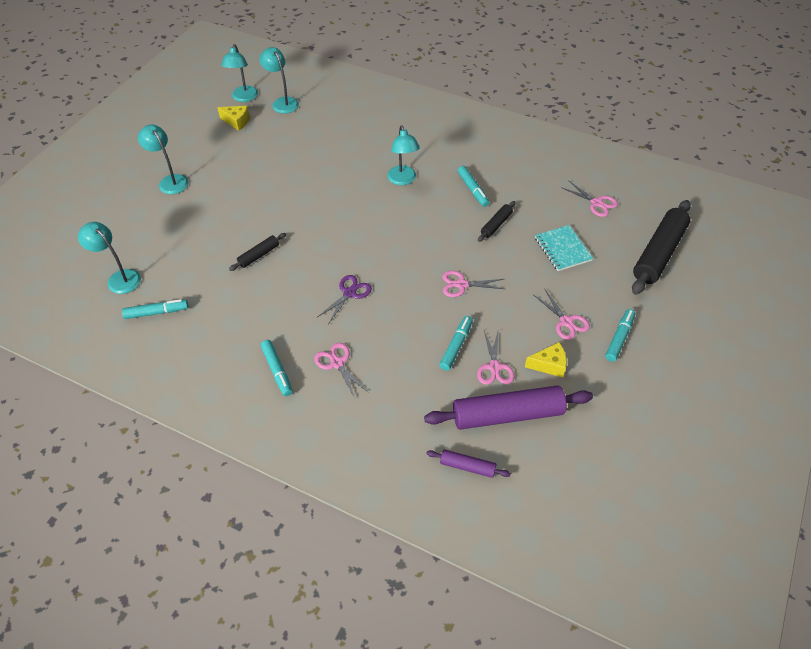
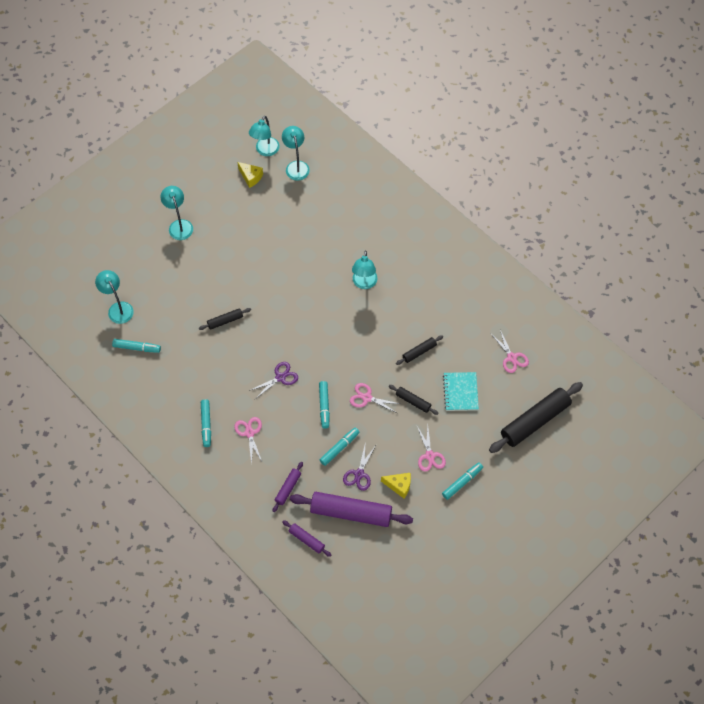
camera: 20 degrees right, 10 degrees up
(414, 411) = (288, 488): none -> purple rolling pin
(473, 190) = (416, 311): turquoise marker -> turquoise marker (324, 406)
(494, 367) = (359, 474): pink scissors -> purple scissors
(516, 273) = (413, 401): none -> black rolling pin

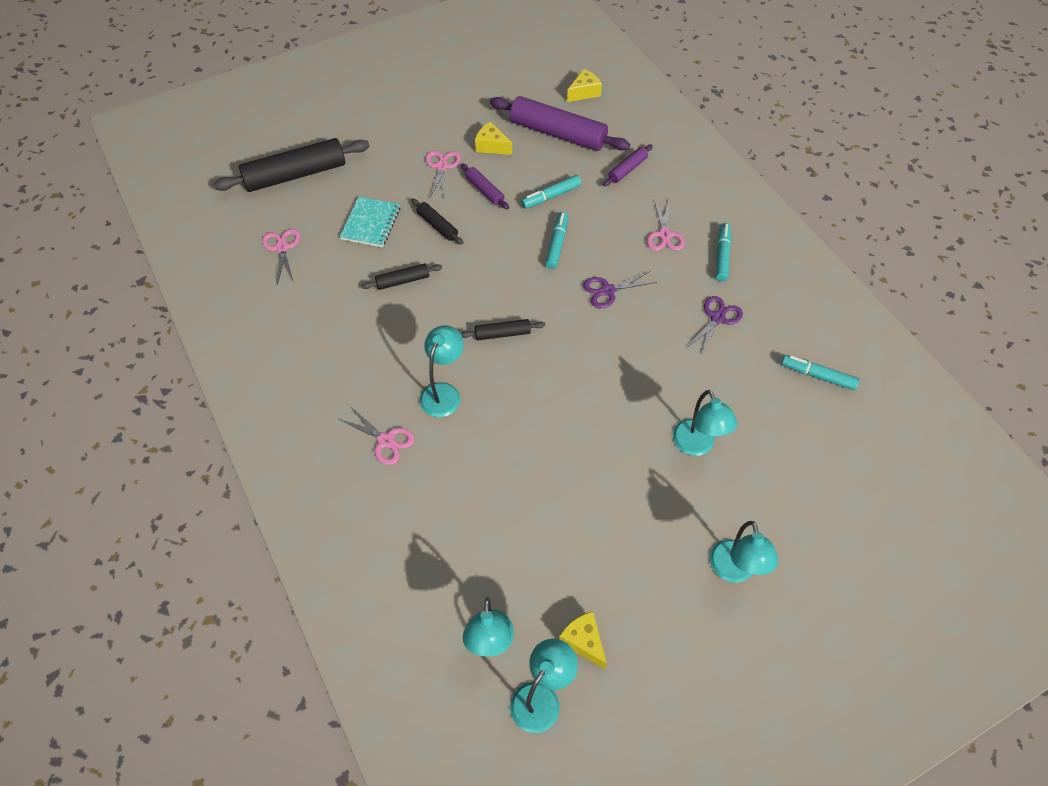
camera: 165 degrees left, 5 degrees down
(118, 308) = (848, 443): turquoise lamp -> turquoise lamp (697, 446)
(225, 321) = (675, 385): black rolling pin -> black rolling pin (502, 334)
(306, 540) = (617, 120): purple rolling pin -> purple rolling pin (484, 190)
(341, 565) = (584, 92): none -> yellow cheese
(359, 474) = (535, 166): purple scissors -> purple scissors (717, 318)
(367, 398) = (496, 242): pink scissors -> pink scissors (385, 440)
(462, 482) = (415, 135): turquoise marker -> none

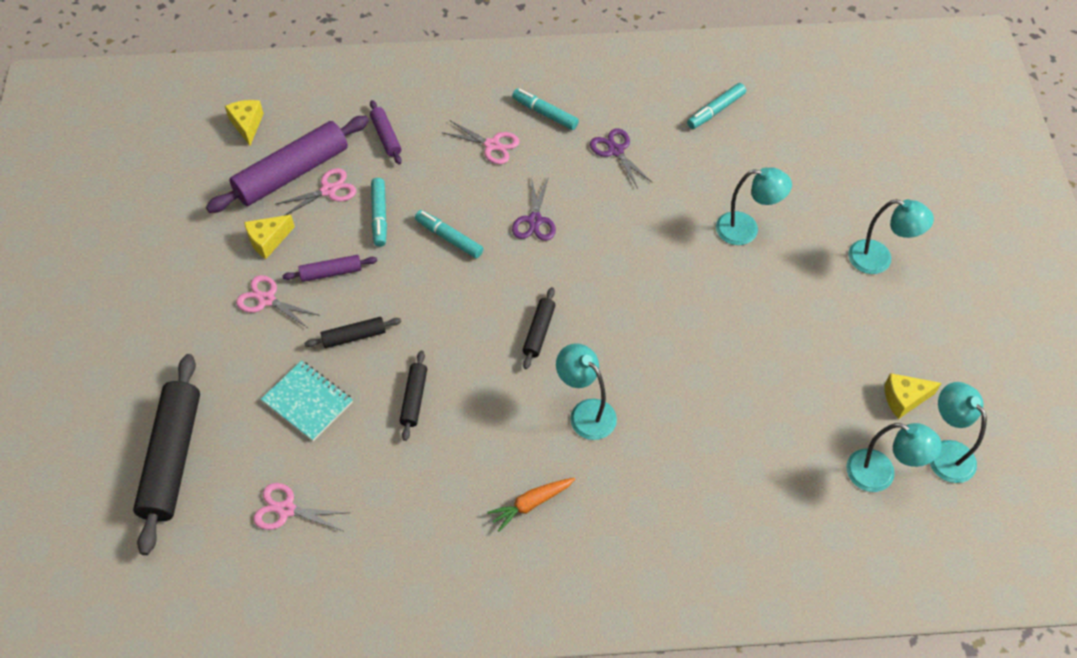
camera: 65 degrees left, 0 degrees up
(346, 387) = (531, 504): none -> orange carrot
(385, 440) = (619, 488): pink scissors -> pink scissors (328, 190)

